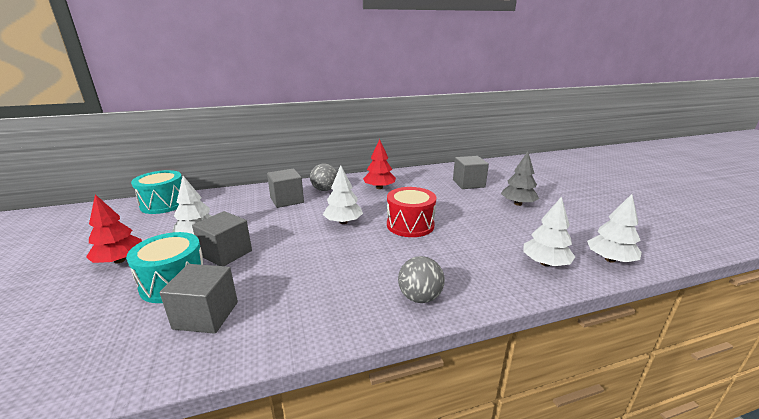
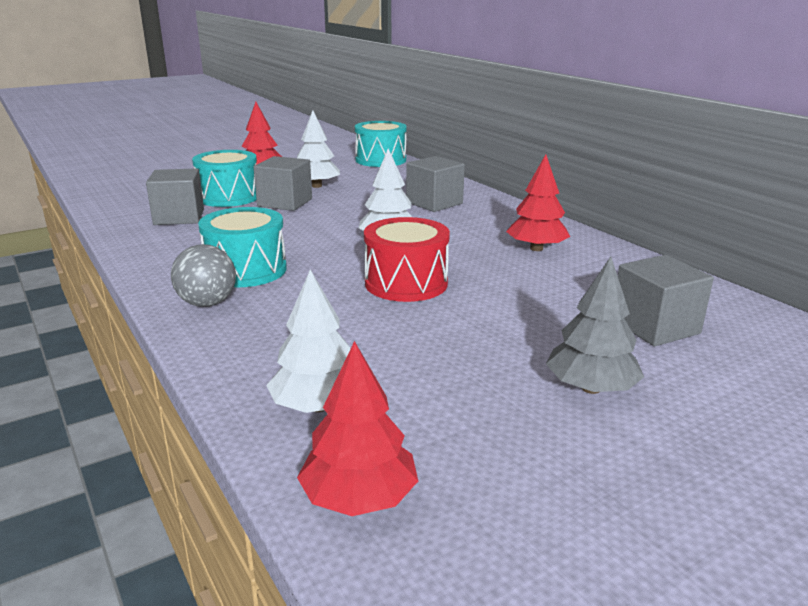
camera: 75 degrees right, 0 degrees up
(324, 190) = (489, 216): grey ball -> none
(366, 278) = (246, 270): none -> turquoise drum
(610, 259) = (359, 498): white tree -> red tree

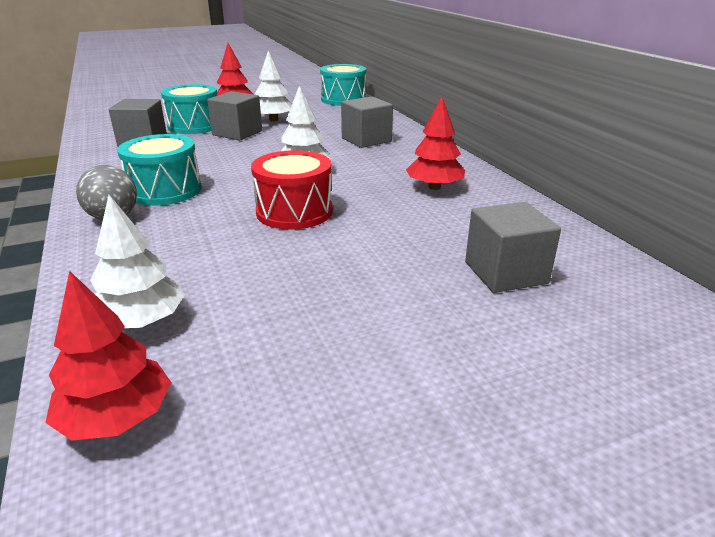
camera: 10 degrees right, 5 degrees up
(590, 388) = (404, 330): grey tree -> none

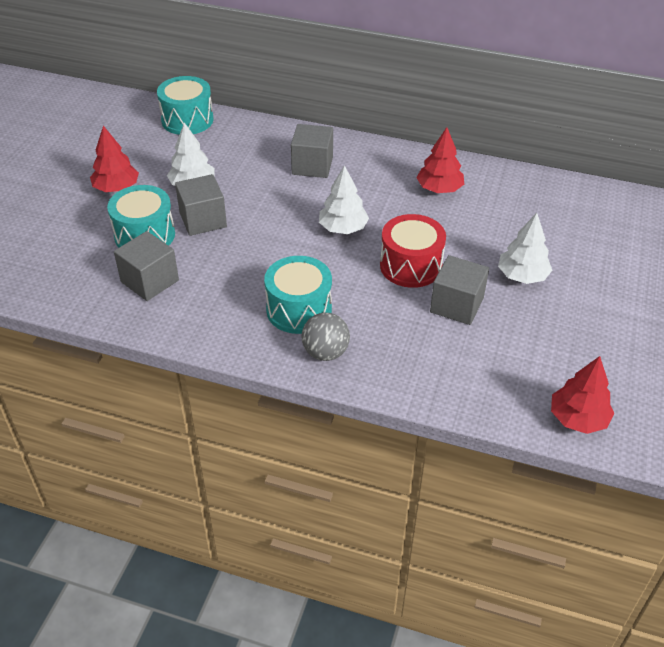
camera: 50 degrees left, 15 degrees up
(141, 322) = (495, 384): white tree -> white tree (522, 276)
(505, 272) = (569, 232): grey cube -> grey cube (456, 305)

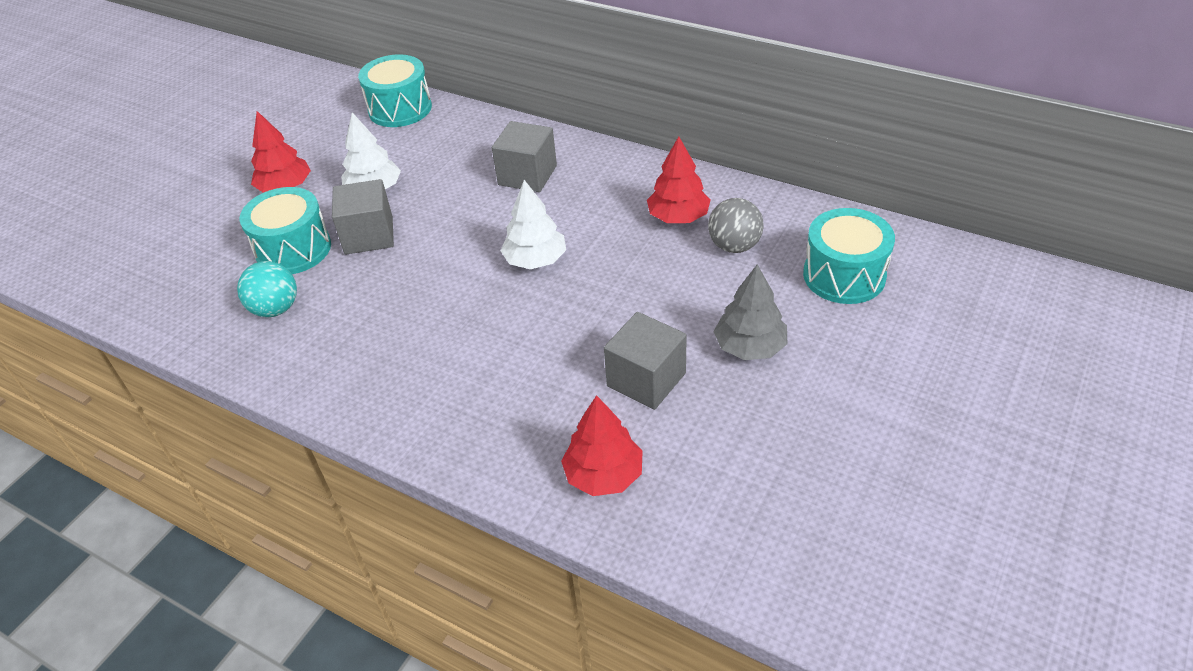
camera: 15 degrees right, 0 degrees up
(150, 281) = (275, 309): grey cube -> turquoise ball
(299, 309) = (440, 365): turquoise drum -> turquoise drum (844, 275)
(325, 352) = (451, 427): grey ball -> grey ball (734, 246)
(410, 266) = (604, 318): red drum -> none
(522, 276) = (750, 347): white tree -> grey tree
(578, 418) = (760, 567): red tree -> red tree (603, 474)

